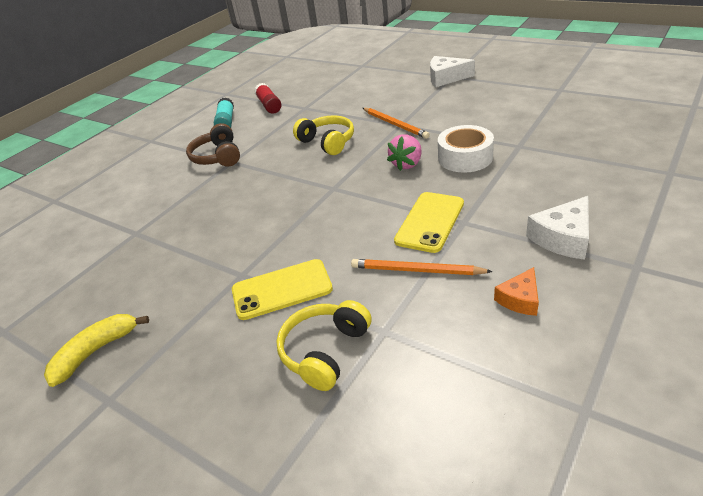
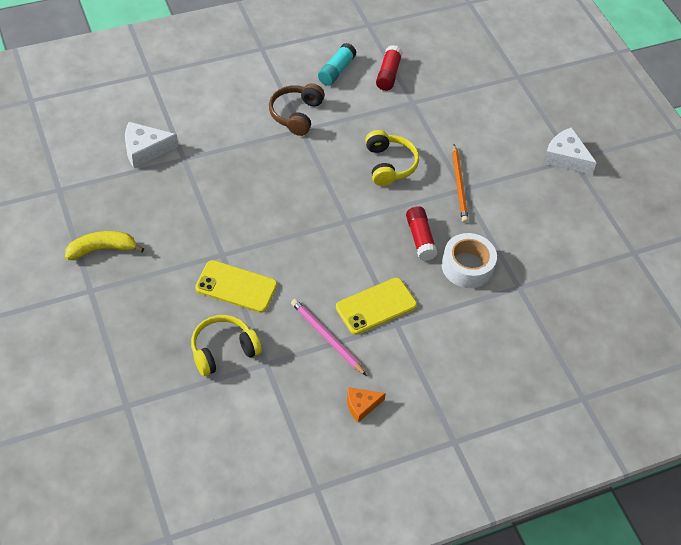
camera: 25 degrees right, 15 degrees up
(407, 164) = (420, 239): pink strawberry -> red glue stick
(416, 270) = (326, 337): orange pencil -> pink pencil
(563, 238) = (441, 387): white cheese -> white cheese (145, 149)

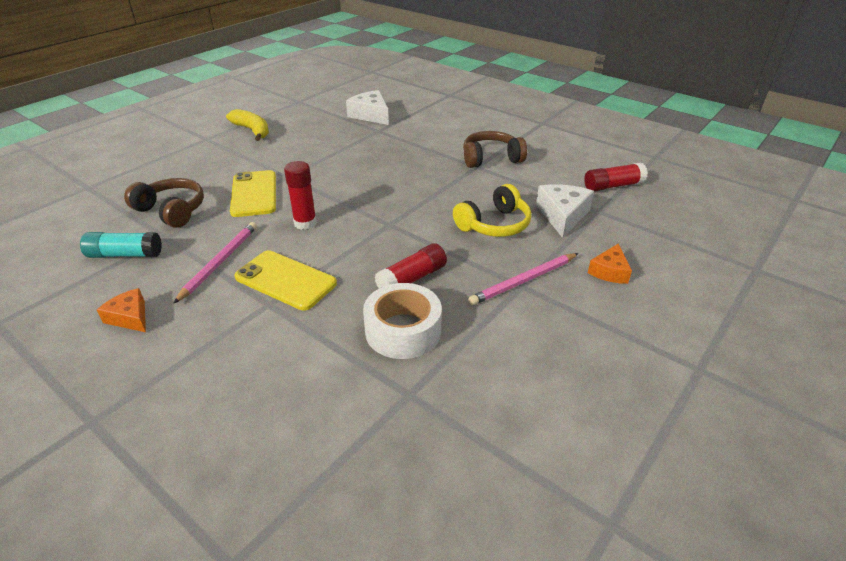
camera: 65 degrees right, 15 degrees down
(223, 350) = (171, 211): yellow headphones -> brown headphones
(308, 269) = (305, 223): none -> red glue stick
(336, 70) = (572, 160): turquoise glue stick -> turquoise glue stick (125, 254)
(459, 185) = (524, 281): orange pencil -> pink pencil
(477, 140) = (609, 271): none -> orange cheese
(565, 157) = (692, 360): white cheese -> white cheese (562, 215)

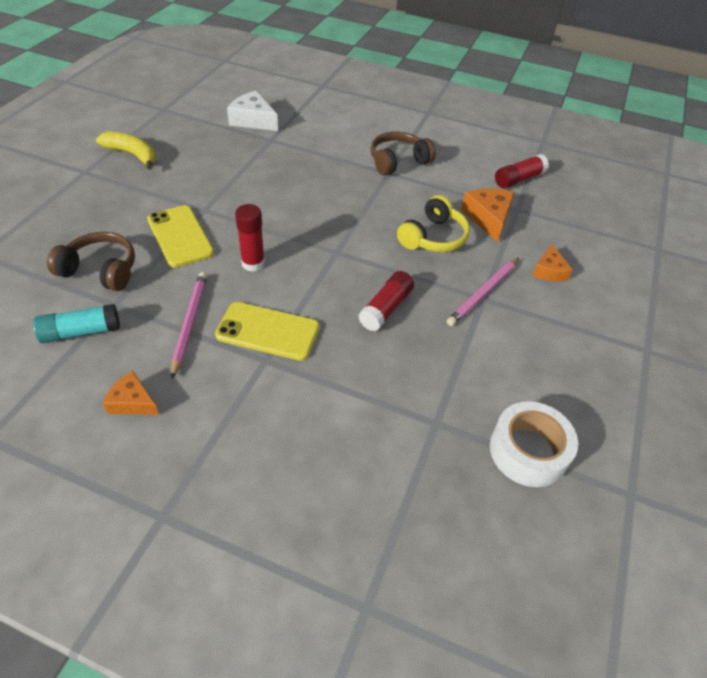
camera: 20 degrees left, 10 degrees up
(403, 331) = (403, 363): white tape -> white tape (528, 451)
(562, 215) = (488, 218): white cheese -> orange cheese

